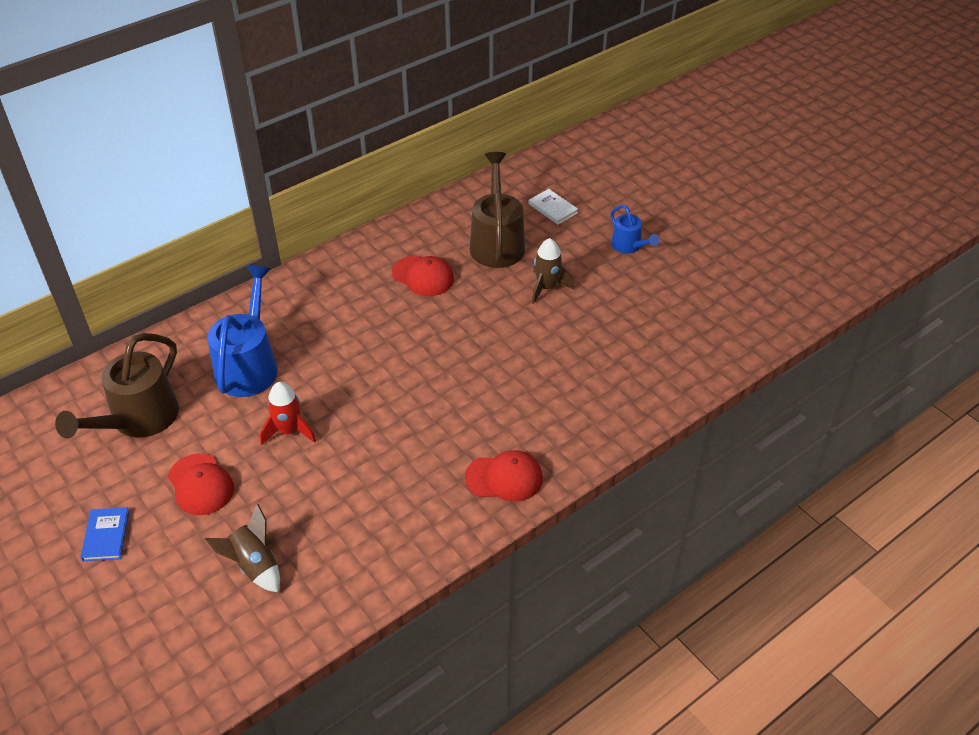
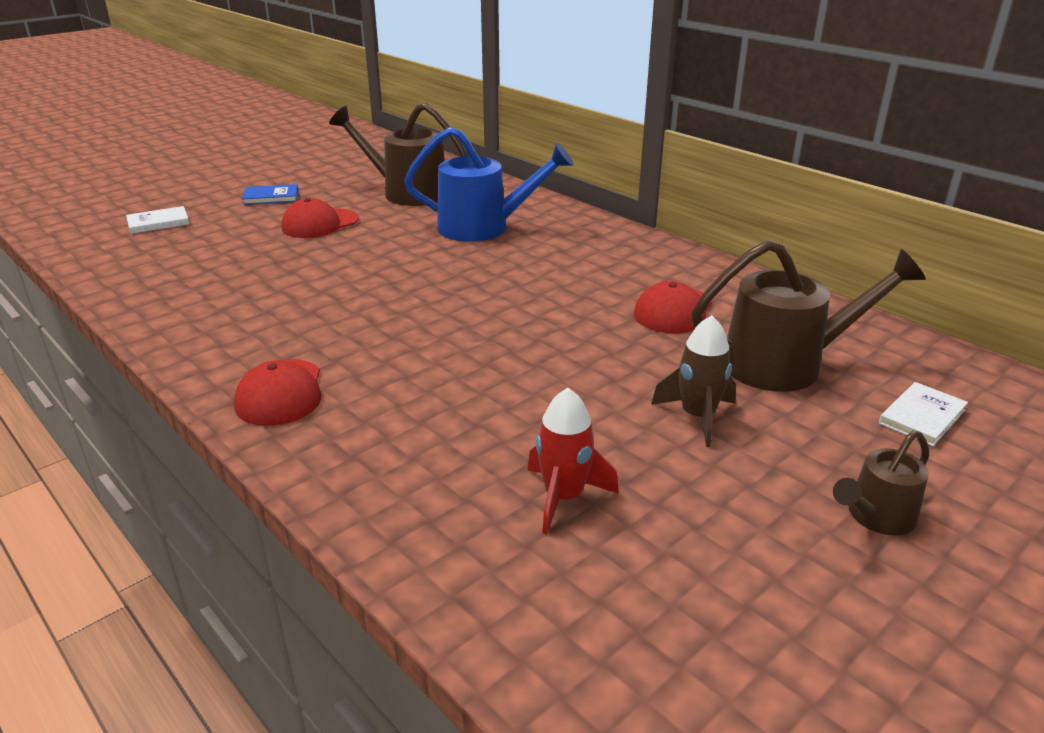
camera: 85 degrees right, 15 degrees down
(148, 630) = (158, 223): none -> white book
(254, 565) = (208, 255): brown rocket -> none
(289, 431) = (385, 254): red rocket -> red rocket (563, 497)
(629, 246) = (875, 517): blue watering can -> brown watering can

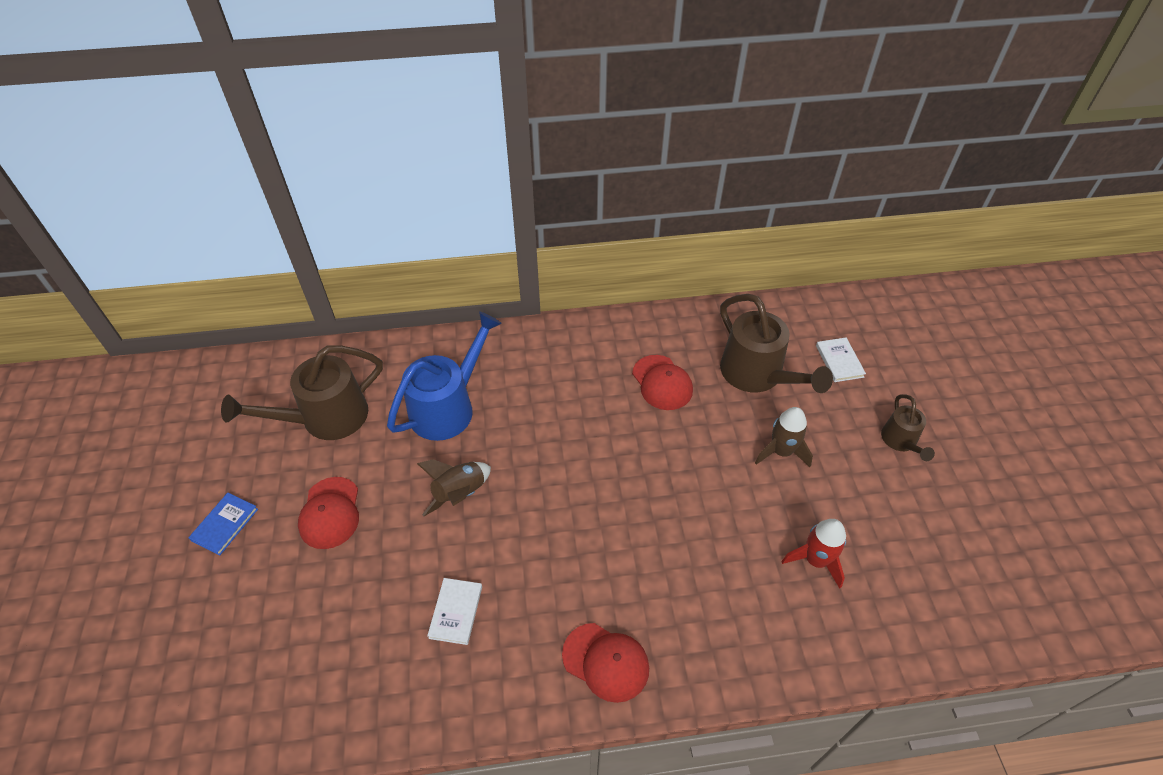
camera: 55 degrees left, 20 degrees up
(158, 223) = (191, 646): white book -> white book (456, 612)
(397, 262) = (459, 494): none -> brown rocket
(786, 364) = (758, 376): brown watering can -> brown watering can turned 120 degrees clockwise

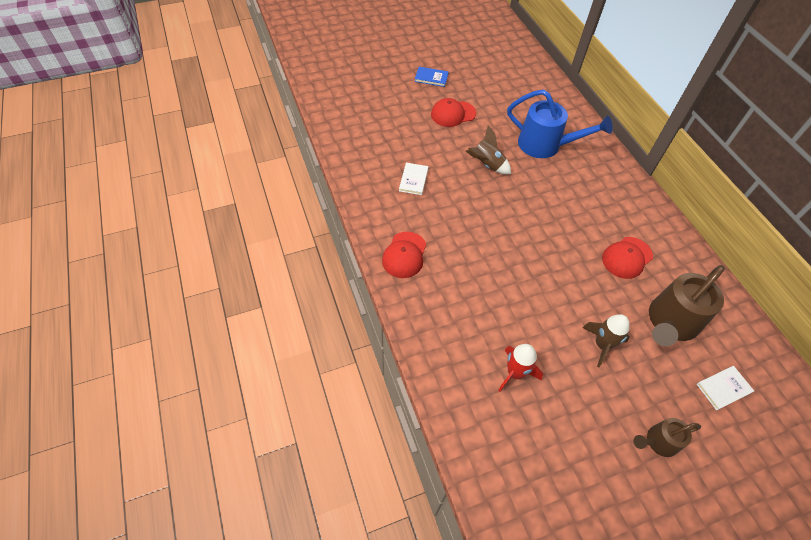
camera: 75 degrees right, 5 degrees up
(324, 419) = (510, 95): brown watering can -> none
(456, 612) = (413, 180): white book -> white book turned 75 degrees counterclockwise

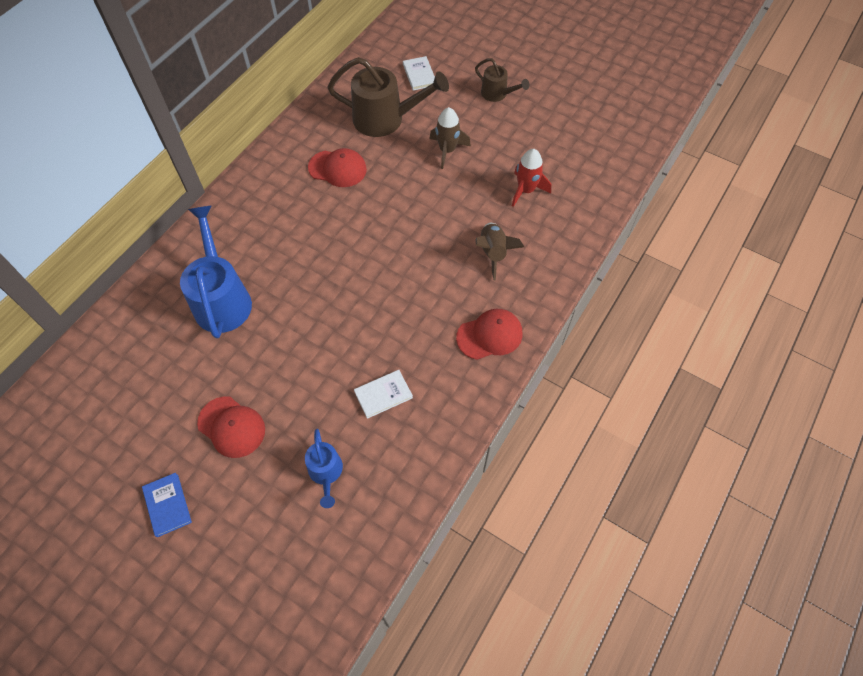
camera: 125 degrees left, 5 degrees up
(391, 134) = (326, 473): none -> blue watering can
(487, 165) = (300, 337): brown rocket -> brown rocket (493, 253)
(723, 388) = (419, 75): white book -> white book turned 45 degrees clockwise

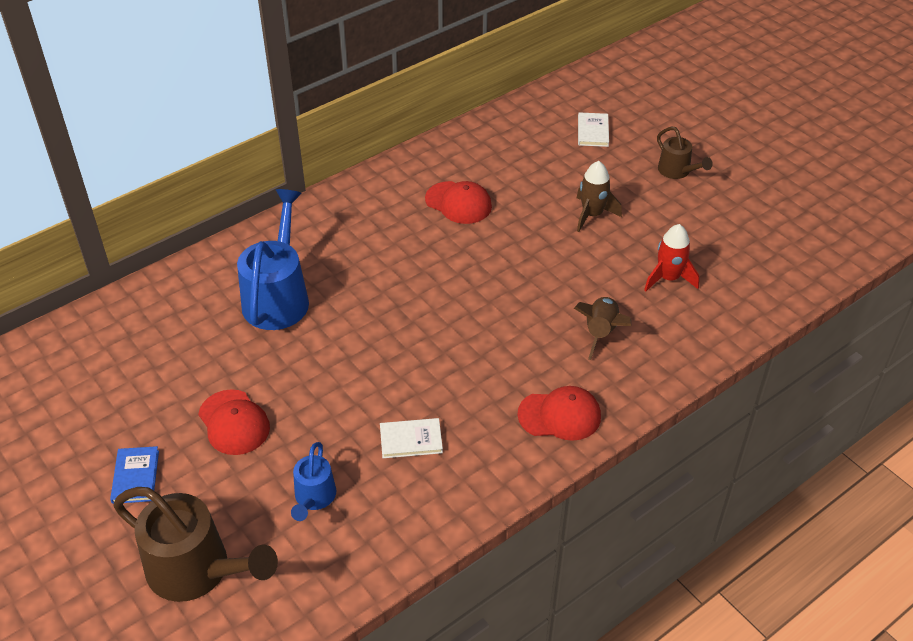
camera: 20 degrees right, 15 degrees down
(386, 119) = (535, 167): brown watering can -> brown watering can (198, 571)

